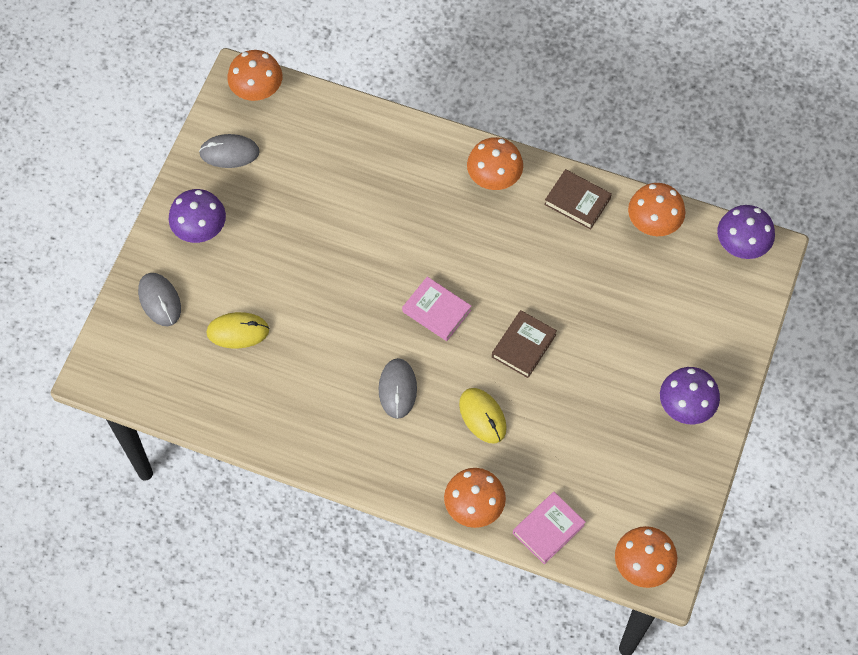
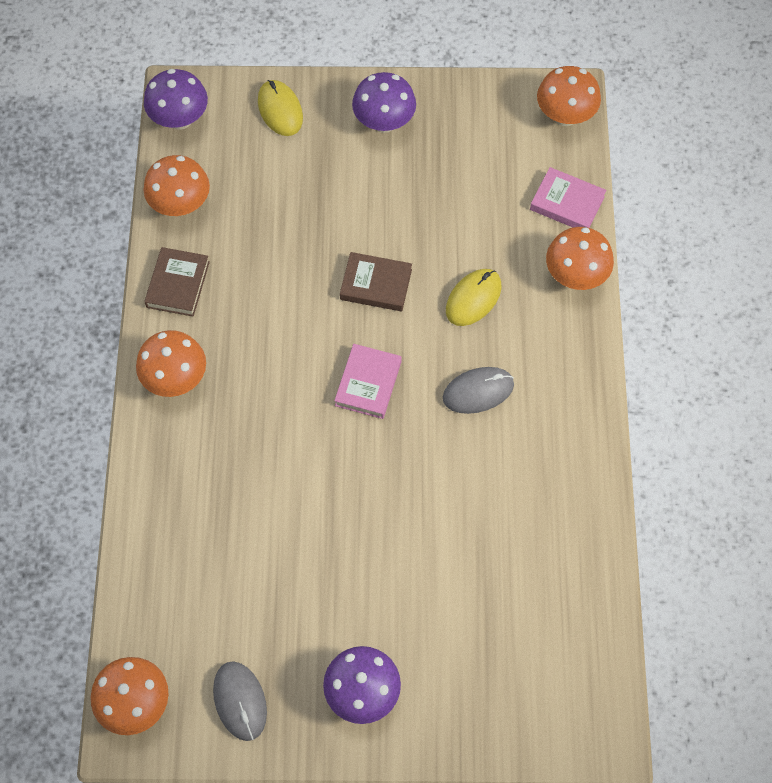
camera: 110 degrees left, 0 degrees up
(159, 300) = (477, 701): grey mouse -> none
(238, 331) = (479, 590): yellow mouse -> yellow mouse (280, 110)

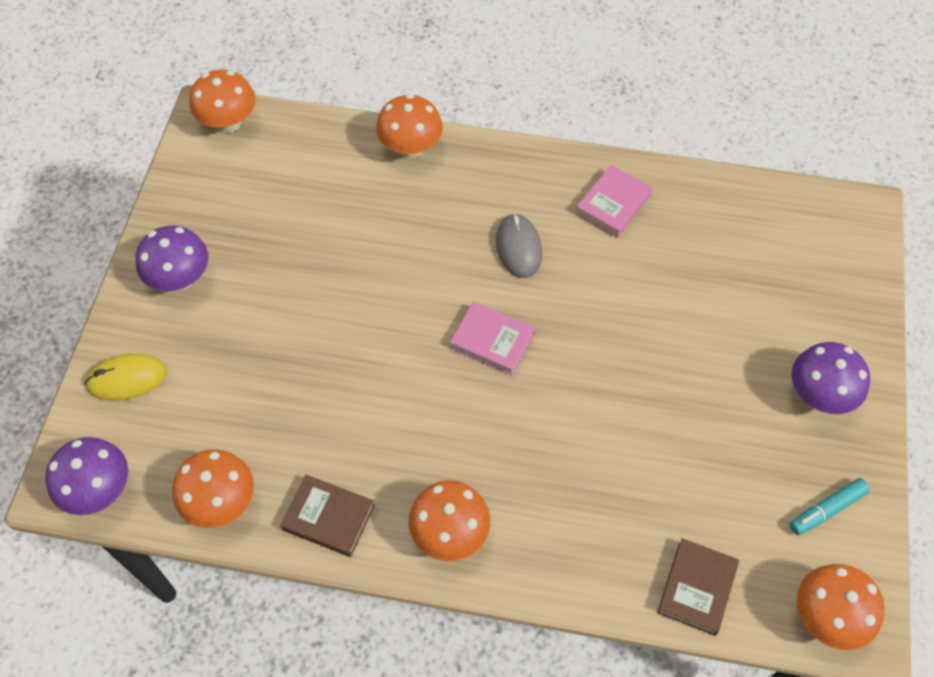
camera: 80 degrees left, 5 degrees down
(240, 701) = (826, 510): grey mouse -> turquoise marker
(376, 284) = (379, 317): brown book -> brown book (697, 588)
(473, 298) = (416, 234): yellow mouse -> none
(567, 203) = (329, 139): pink book -> pink book (613, 204)

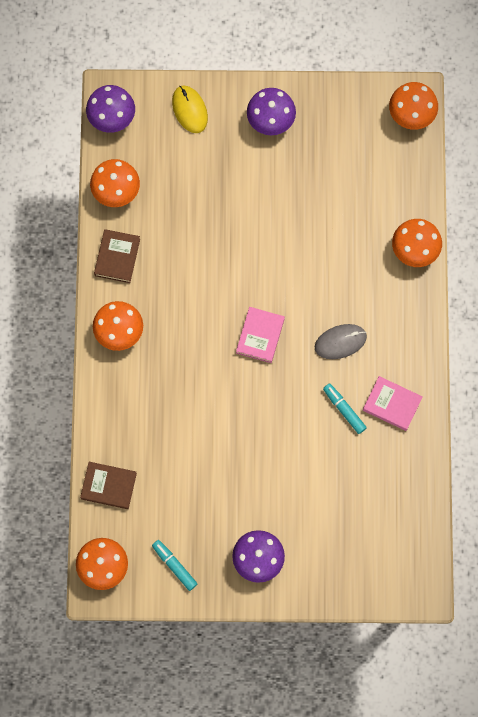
camera: 80 degrees right, 15 degrees up
(613, 258) = (344, 409): none -> turquoise marker

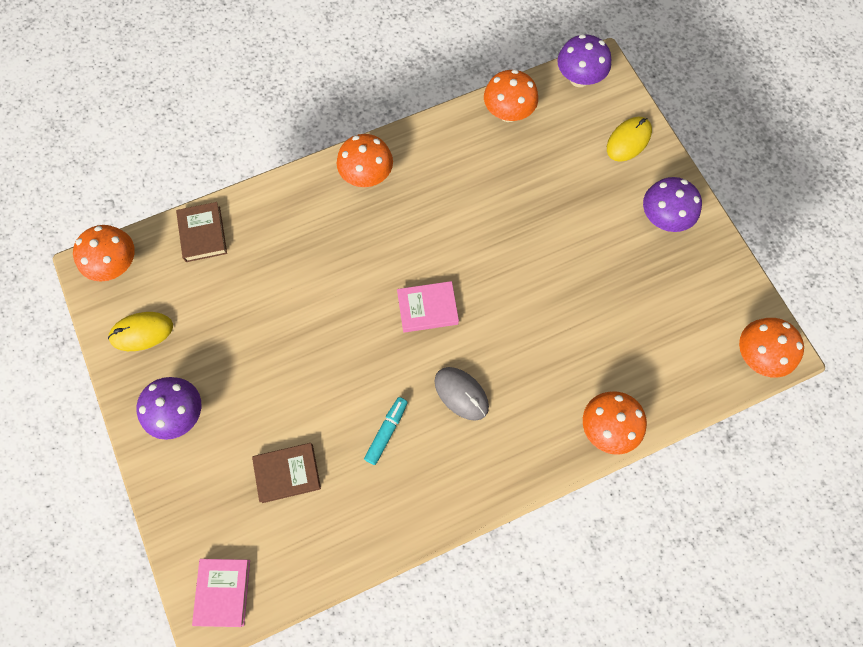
camera: 65 degrees right, 5 degrees down
(117, 257) = (442, 142): brown book -> brown book (287, 473)
(174, 565) = (141, 332): turquoise marker -> yellow mouse
(392, 404) = (416, 482): pink book -> pink book (223, 592)

